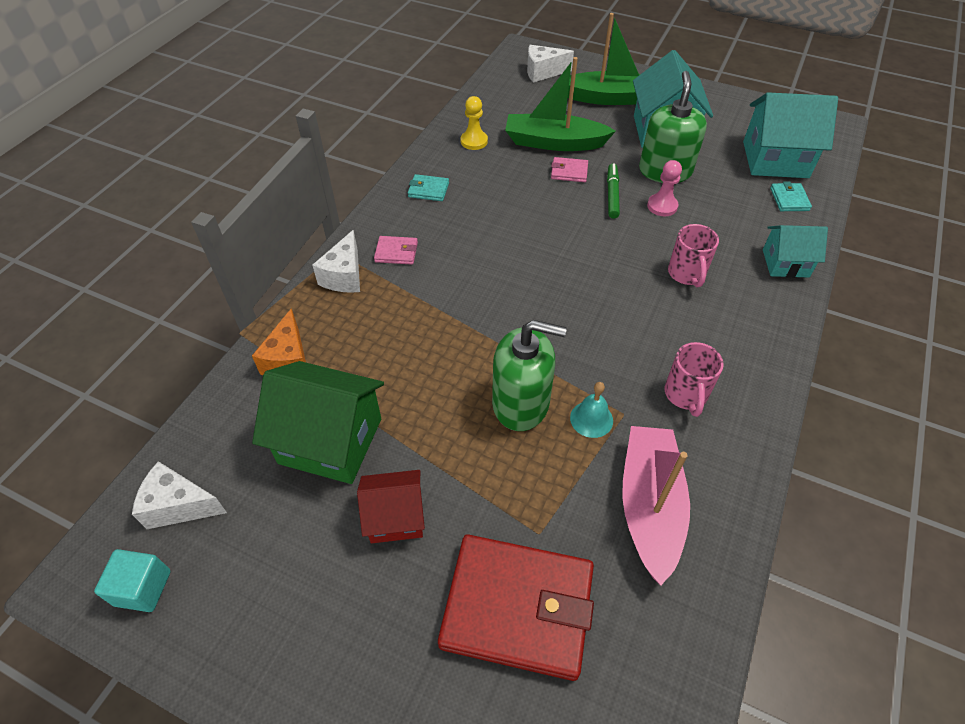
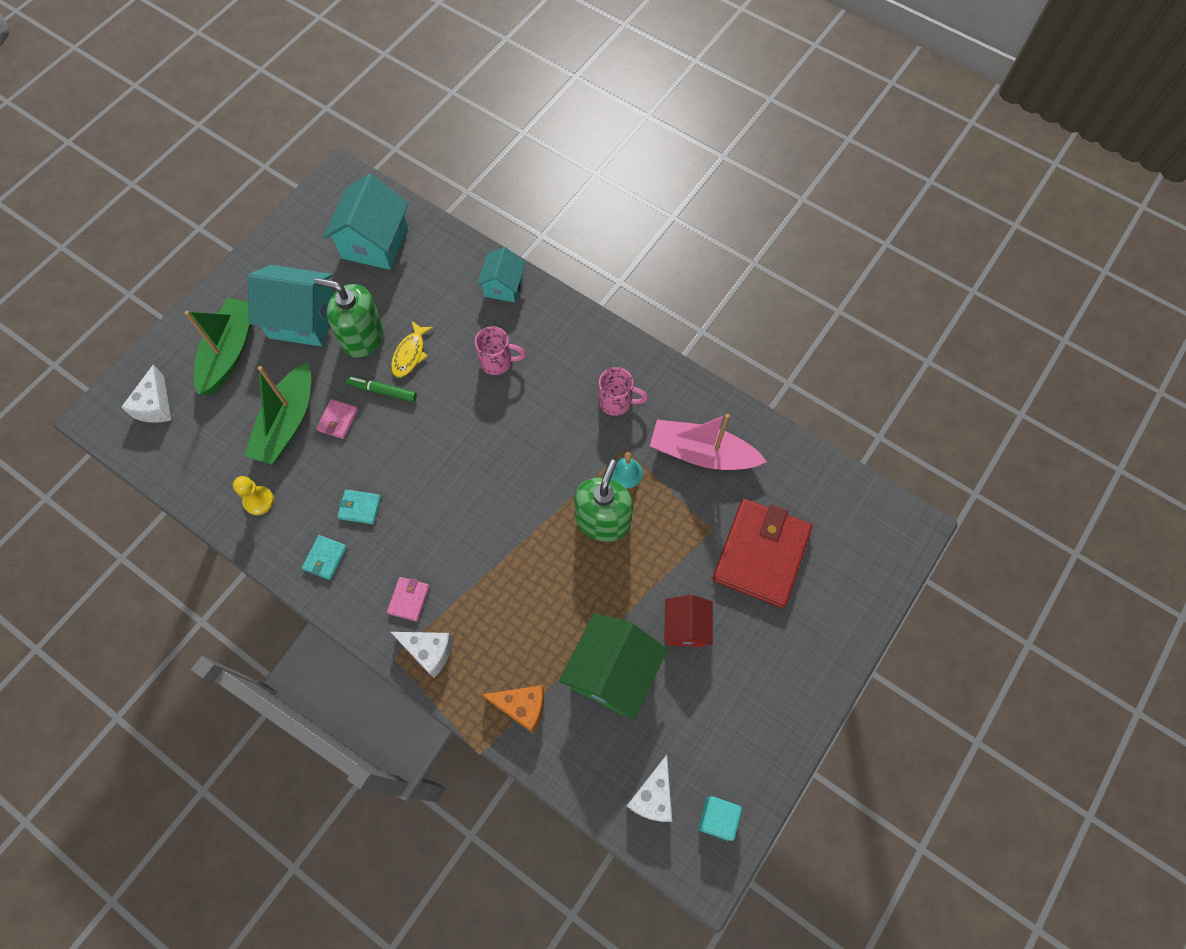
camera: 80 degrees left, 15 degrees up
(662, 206) = (410, 354): pink pawn -> yellow fish
(789, 199) = (430, 253): turquoise wallet -> turquoise wallet (360, 508)

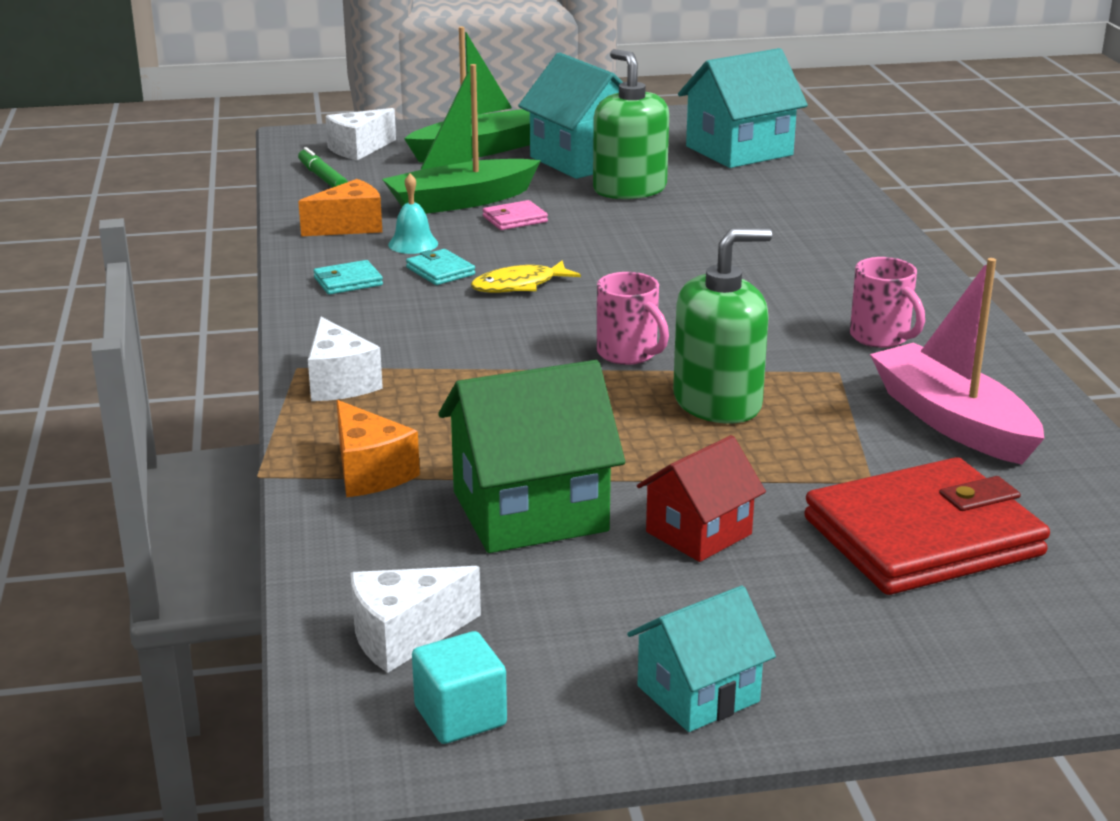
camera: 45 degrees right, 40 degrees down
(259, 501) = (350, 226): yellow pawn -> orange cheese
(382, 391) = (593, 223): green marker -> green marker (322, 178)
(409, 599) = (383, 343): pink wallet -> none
(410, 354) = (664, 216): yellow fish -> yellow fish (519, 285)
(497, 361) = (762, 256): pink mug -> pink mug (628, 354)
(503, 286) = (852, 220): turquoise house -> turquoise house (698, 694)
(626, 473) = (810, 387): turquoise bell -> turquoise bell (413, 244)

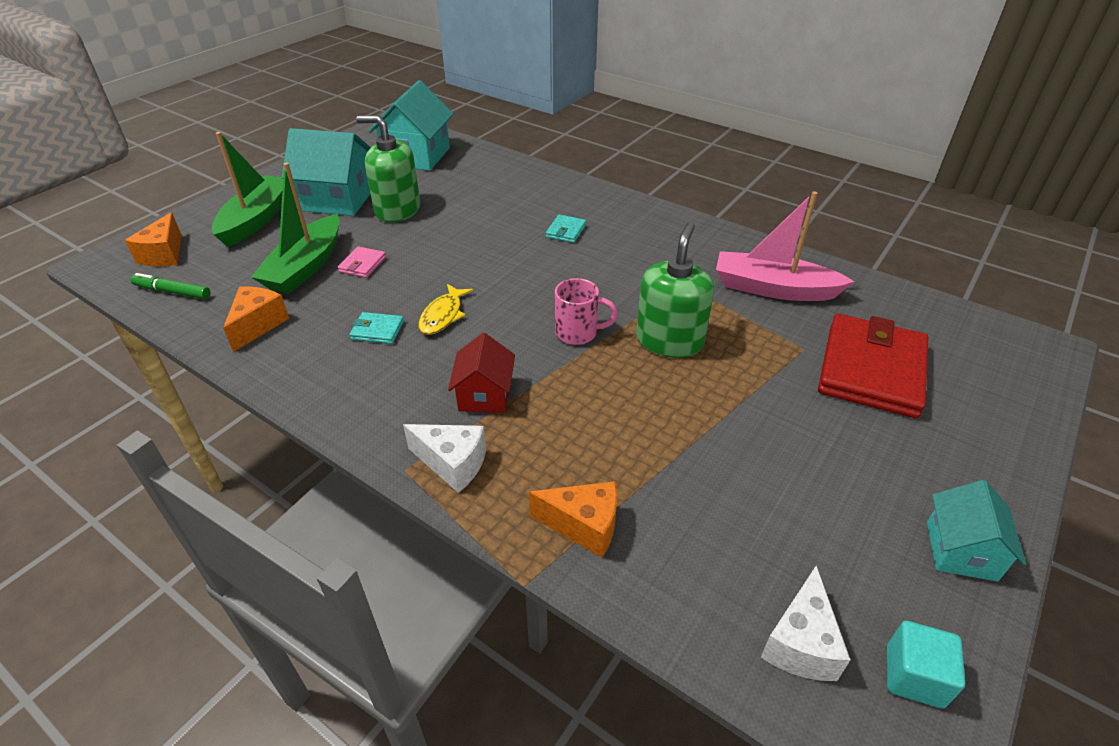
camera: 45 degrees left, 15 degrees up
(348, 281) = (328, 373): turquoise wallet -> turquoise wallet (566, 231)
(358, 149) = (164, 254): white cheese -> orange cheese
(413, 244) = (325, 317): turquoise bell -> none
(530, 511) = (707, 486): green house -> none
(699, 533) = (796, 438): red house -> red house (484, 395)
(881, 337) = (669, 252): pink mug -> none

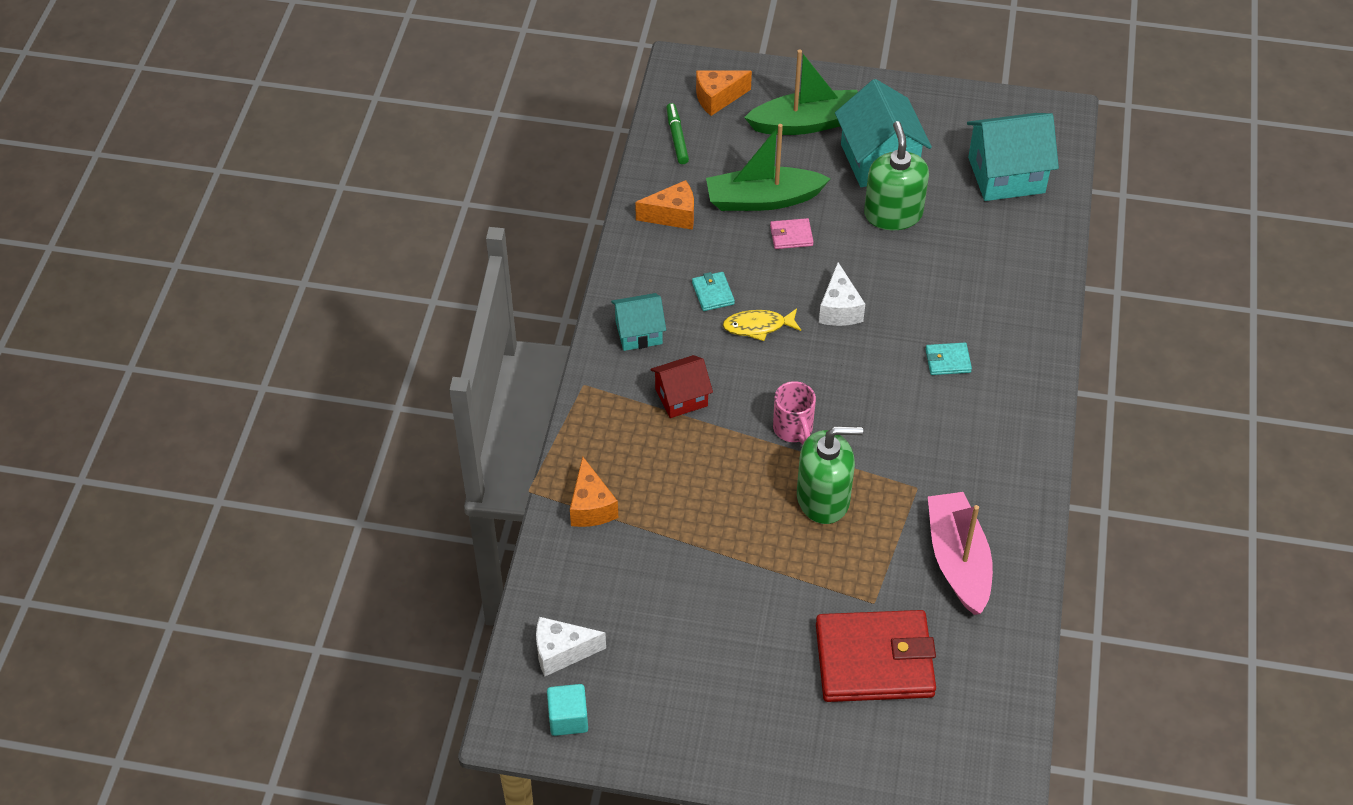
camera: 65 degrees right, 10 degrees up
(452, 464) = (603, 409): white cheese -> white cheese (839, 309)
(961, 551) = (689, 741): turquoise house -> turquoise house (638, 332)

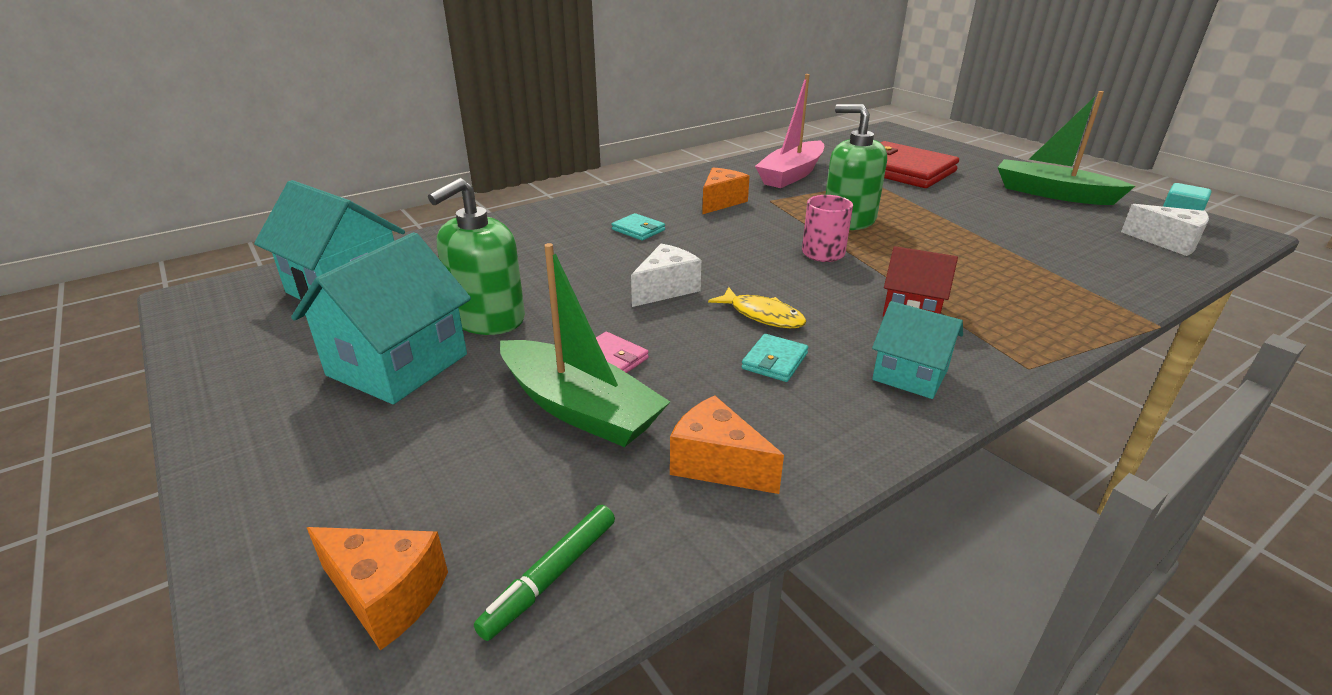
camera: 135 degrees left, 20 degrees down
(591, 506) = (1085, 291): orange cheese -> orange cheese (721, 202)
(807, 123) = (370, 456): green boat -> green boat (1052, 194)

